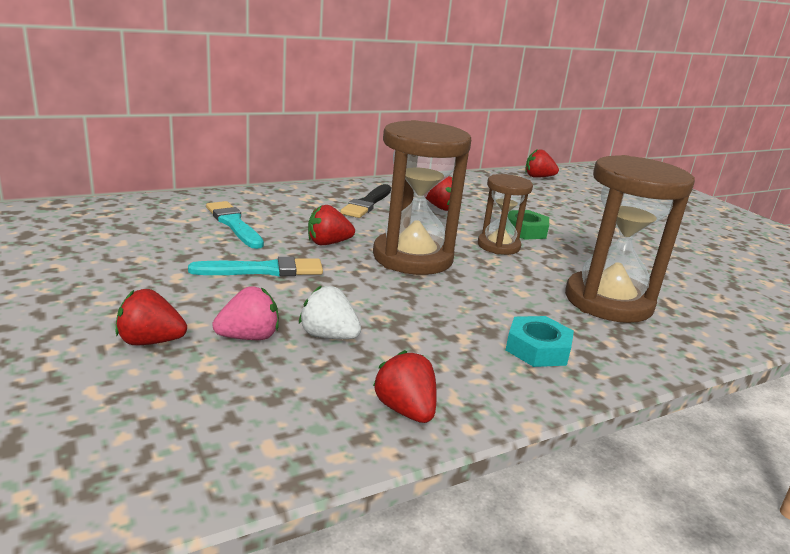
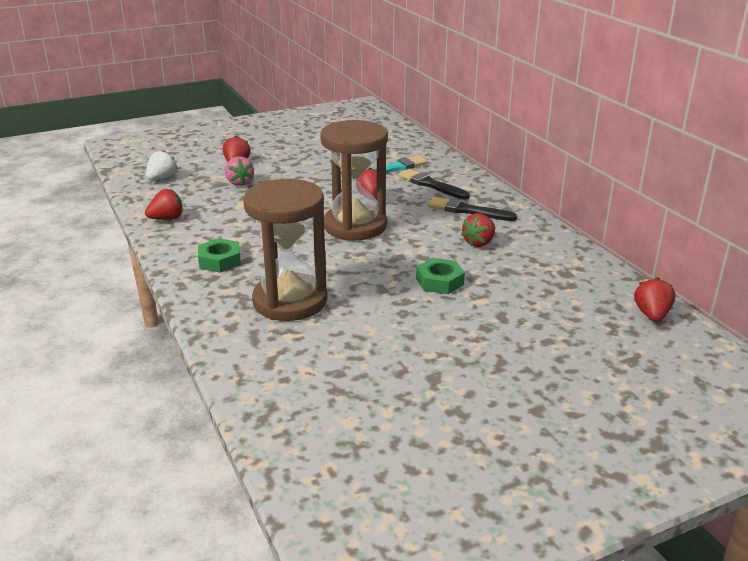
camera: 95 degrees right, 5 degrees up
(263, 270) = (321, 181): turquoise brush -> none
(294, 211) = (431, 185): none -> black brush
(328, 336) = (240, 200): white strawberry -> white strawberry (162, 179)
(498, 246) = (393, 263): brown hourglass -> none
(537, 349) = (220, 261): turquoise nut -> green nut

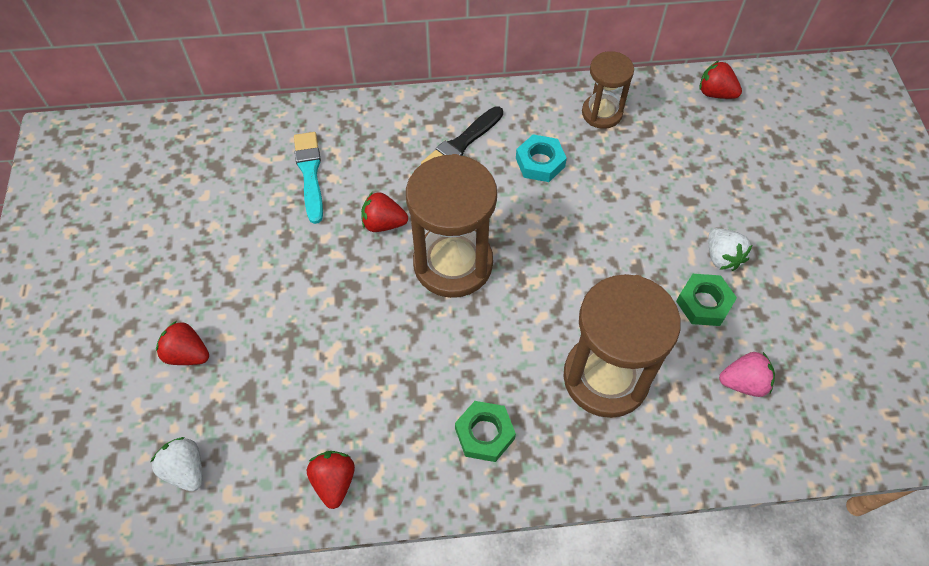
camera: 70 degrees left, 30 degrees up
(239, 183) = (258, 364): pink strawberry -> pink strawberry (743, 382)
(431, 185) = (377, 153): black brush -> none
(439, 281) = (608, 226): green nut -> green nut (704, 303)
(450, 342) = (722, 257): none -> white strawberry
(479, 243) = (540, 162): red strawberry -> turquoise nut
(560, 261) = (602, 113): none -> brown hourglass

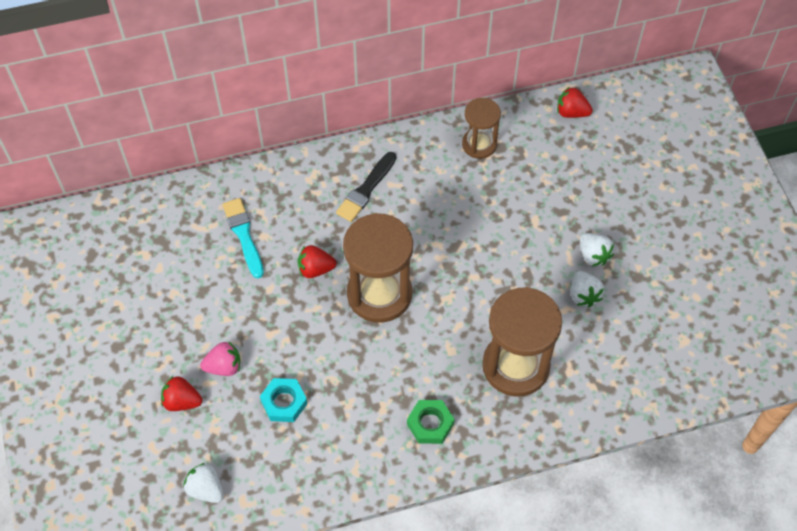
camera: 10 degrees left, 0 degrees up
(334, 481) = (322, 478): red strawberry -> none
(540, 162) = (435, 196): turquoise nut -> turquoise nut (284, 402)
(704, 303) = (583, 295): green nut -> white strawberry
(743, 382) = (621, 353): pink strawberry -> pink strawberry (224, 366)

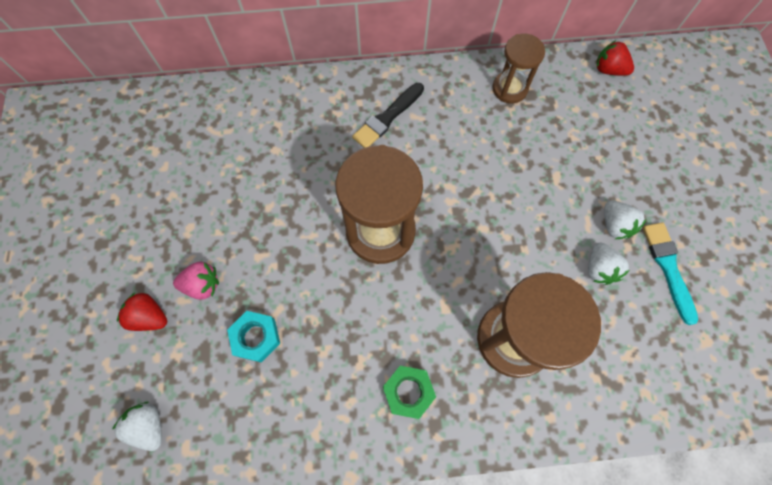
camera: 10 degrees right, 10 degrees up
(243, 235) = (255, 146): turquoise brush -> turquoise brush (668, 268)
(315, 269) = (320, 193): red strawberry -> none

